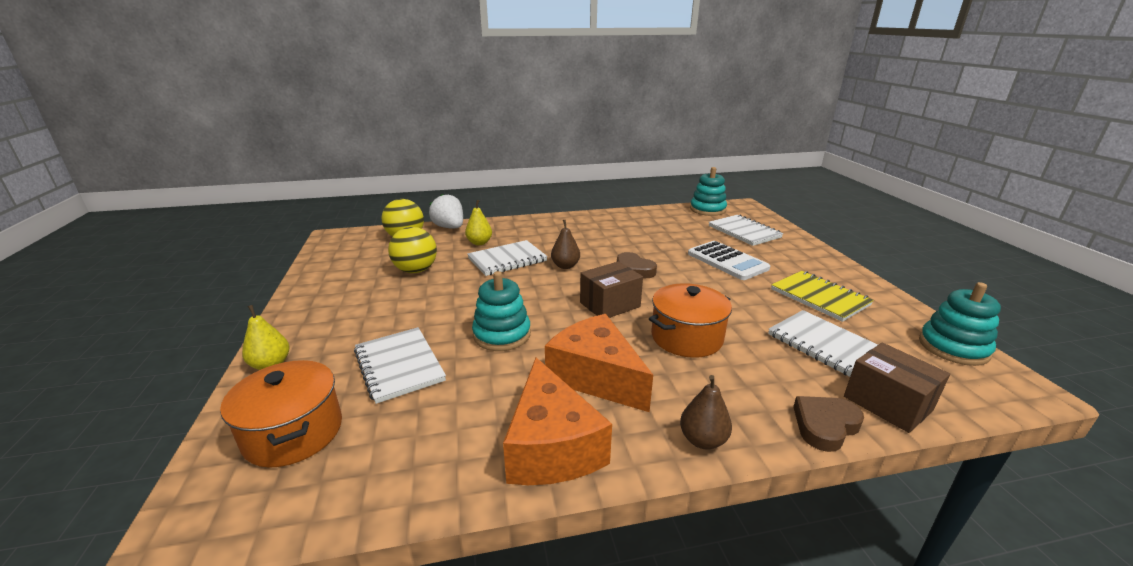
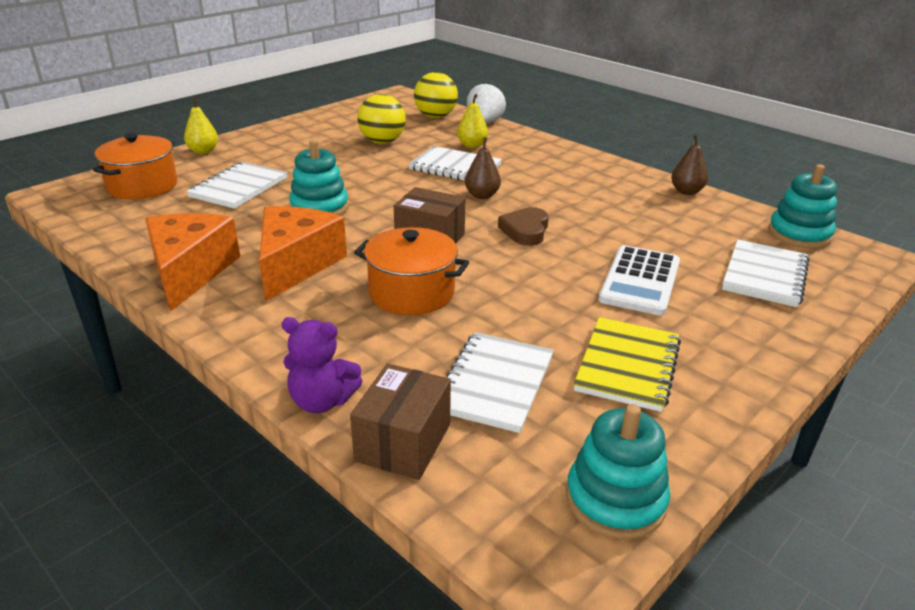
camera: 55 degrees right, 5 degrees up
(551, 446) = (190, 272): orange cheese -> orange cheese turned 135 degrees clockwise
(702, 440) = (246, 335): brown pear -> brown pear (686, 191)
(825, 425) = (322, 401): brown heart -> purple teddy bear

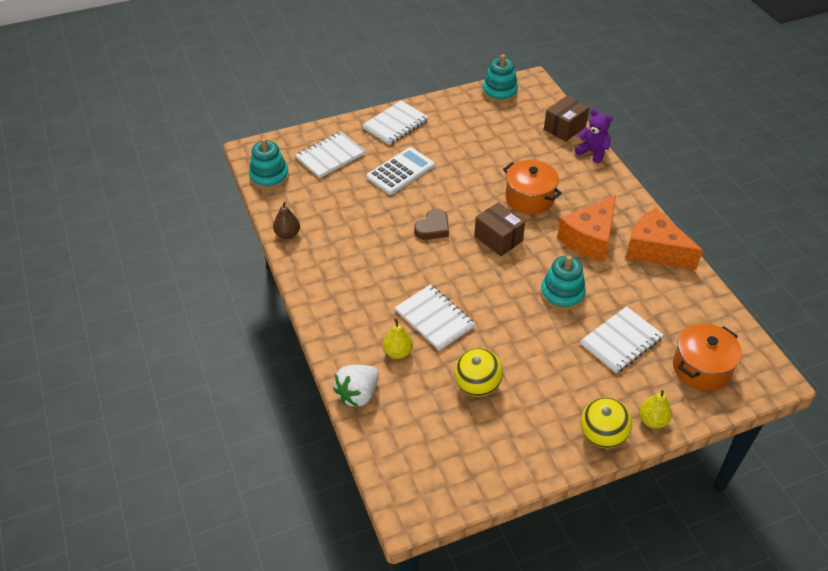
camera: 155 degrees left, 15 degrees up
(190, 272) = (655, 250): orange cheese -> orange cheese turned 105 degrees clockwise
(435, 116) = (397, 428): yellow ball -> yellow ball (602, 436)
(482, 195) = (437, 273): brown pear -> none
(495, 383) = (515, 140): white notebook -> white notebook (395, 124)
(627, 366) = (452, 131): yellow notebook -> none

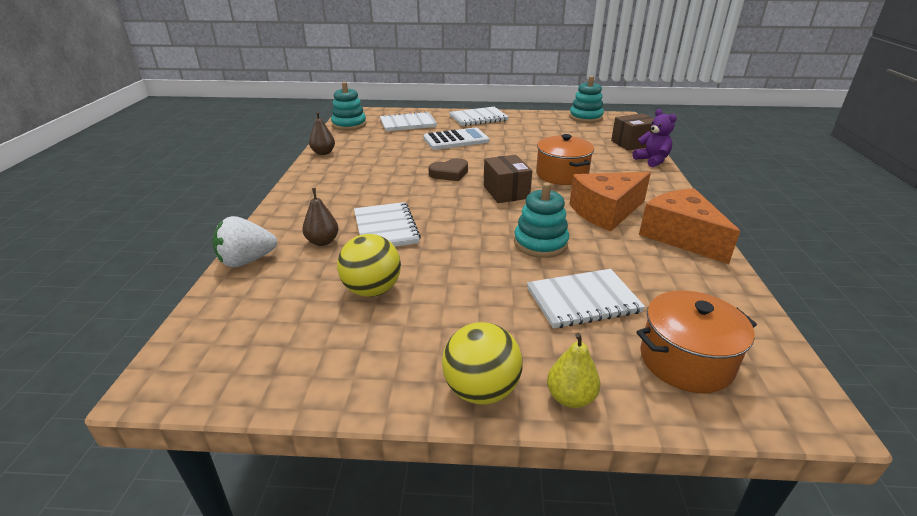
camera: 25 degrees right, 15 degrees down
(398, 352) = (322, 242): yellow pear -> brown pear

